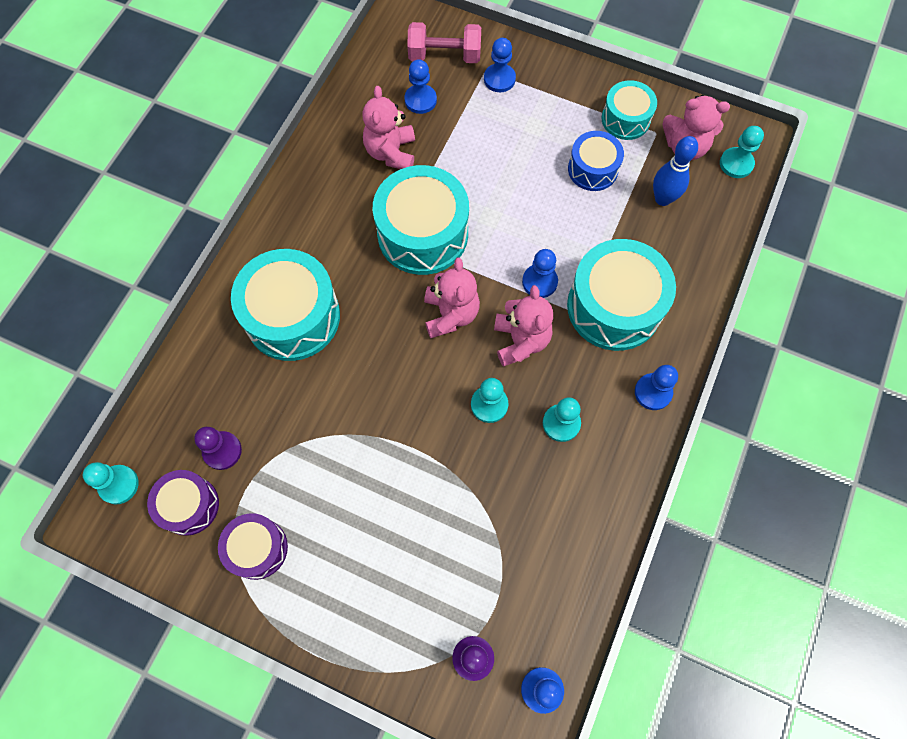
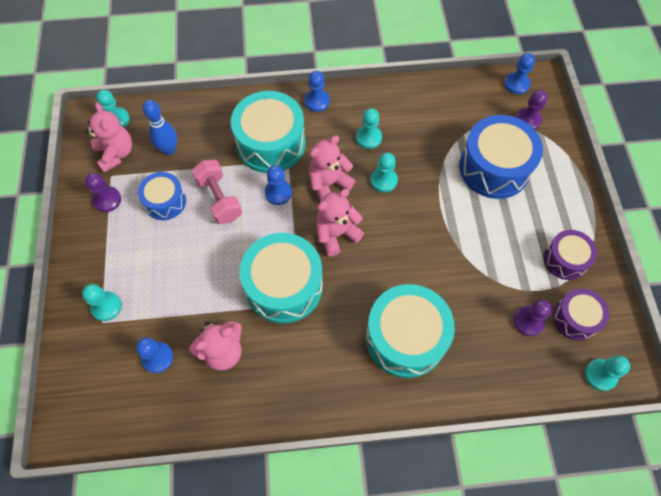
camera: 120 degrees left, 5 degrees down
(427, 553) = (494, 168): none -> blue drum
(444, 56) = (99, 364): pink dumbbell -> pink dumbbell (219, 199)
(499, 79) = (106, 306): blue pawn -> turquoise pawn
(625, 119) = (107, 200): turquoise drum -> purple pawn

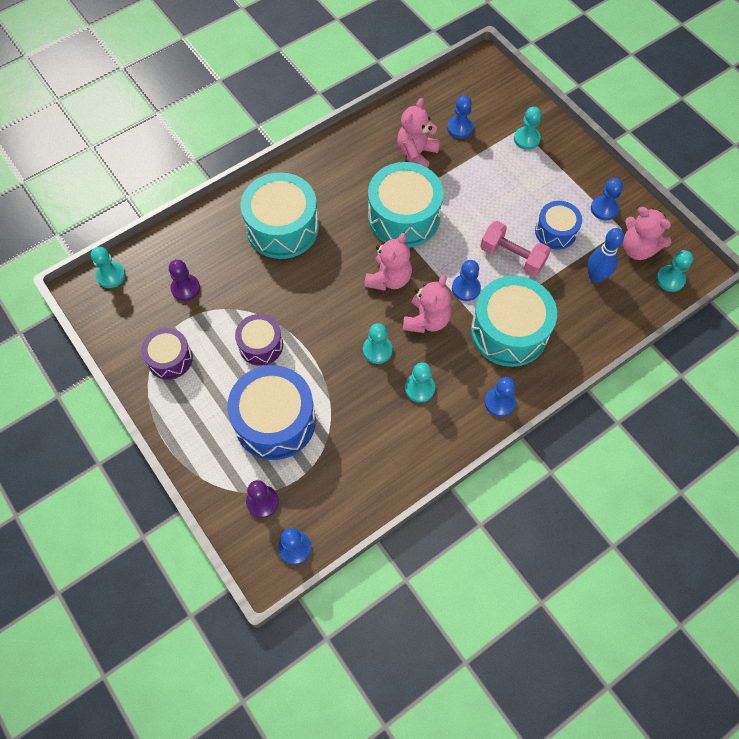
camera: 150 degrees right, 0 degrees up
(107, 200) = (604, 209): purple pawn -> blue pawn
(575, 318) = (145, 310): purple drum -> purple drum (261, 345)

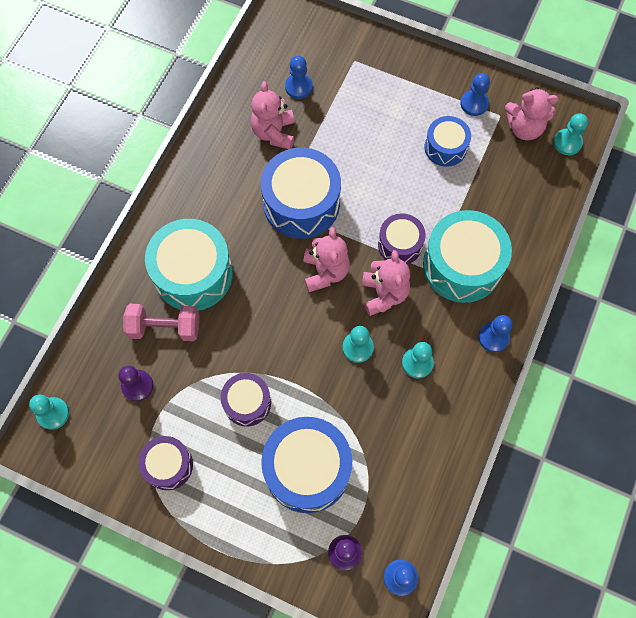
camera: 30 degrees left, 5 degrees up
(404, 217) = (301, 203): turquoise drum -> blue drum
(466, 288) = (400, 244): blue pawn -> purple drum
(512, 257) = (422, 192): pink dumbbell -> pink dumbbell (165, 328)
(526, 139) = (366, 68): turquoise pawn -> none
(595, 276) = (504, 173): blue bowling pin -> none

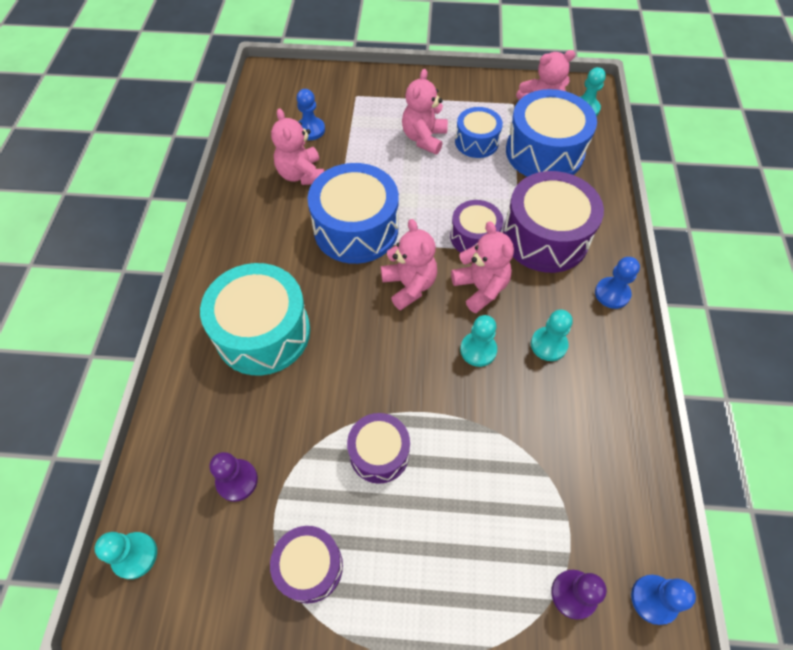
camera: 20 degrees left, 10 degrees down
(165, 328) = (249, 401): pink dumbbell -> none
(307, 469) = (482, 506): blue drum -> blue drum (544, 152)
(398, 128) = (424, 138): none -> pink teddy bear
(462, 265) = (545, 237): turquoise drum -> purple drum
(474, 104) = (485, 101): blue pawn -> none

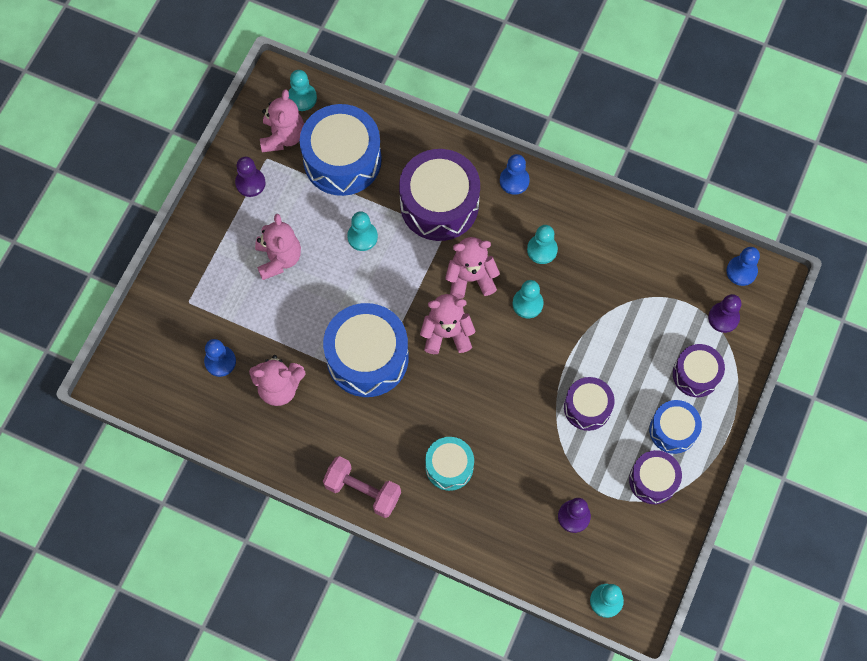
camera: 70 degrees left, 10 degrees up
(217, 266) = (363, 491): none -> pink dumbbell
(263, 332) = (449, 467): turquoise drum -> turquoise drum, size x0.57
(424, 138) = (279, 258): pink teddy bear -> pink teddy bear turned 135 degrees counterclockwise
(474, 237) = (416, 261): purple drum -> purple drum (696, 374)
(476, 142) = (304, 213): blue drum -> blue drum (673, 430)
(477, 189) = (362, 237): none -> turquoise pawn
(484, 100) = (250, 183): none -> purple pawn

